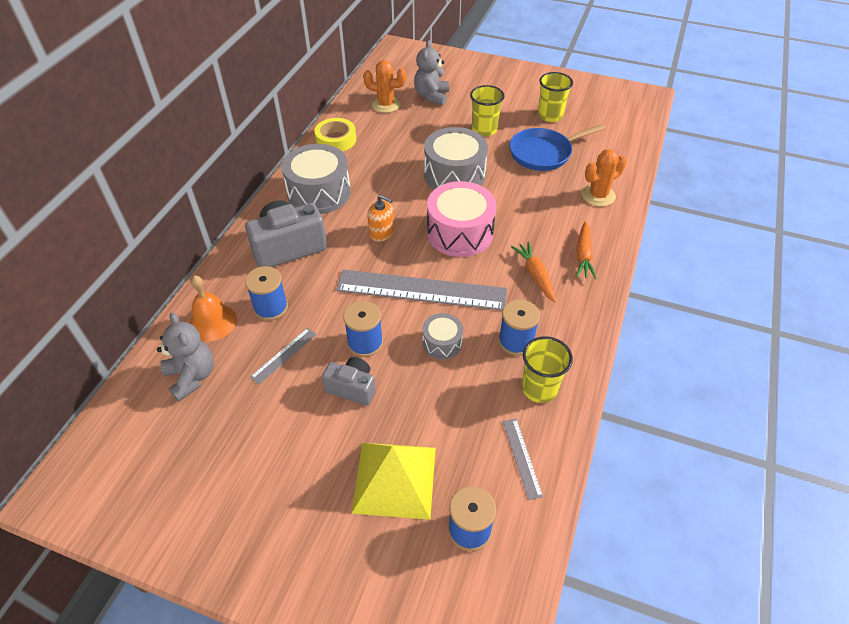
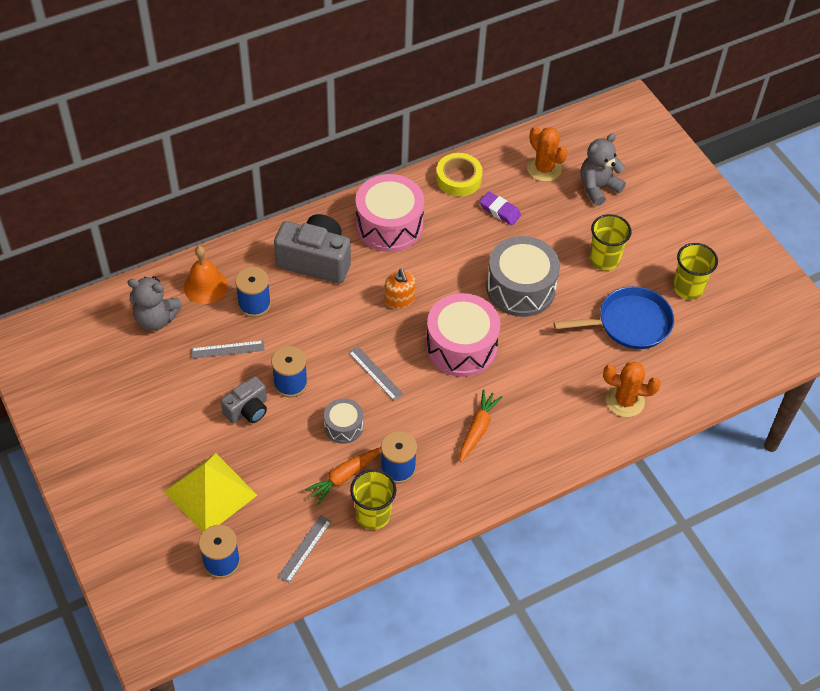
camera: 40 degrees right, 5 degrees up
(192, 376) = (156, 319): grey teddy bear -> grey teddy bear turned 90 degrees clockwise
(319, 193) = (389, 225): grey drum -> pink drum
(352, 388) = (247, 410): grey camera -> grey camera turned 75 degrees clockwise
(386, 141) = (499, 211): none -> purple eraser
(421, 290) = (375, 373): grey ruler -> grey ruler, size x0.43
(543, 153) = (629, 323): blue pan -> blue pan turned 150 degrees clockwise
(583, 255) = (539, 443): orange carrot -> orange carrot (344, 477)

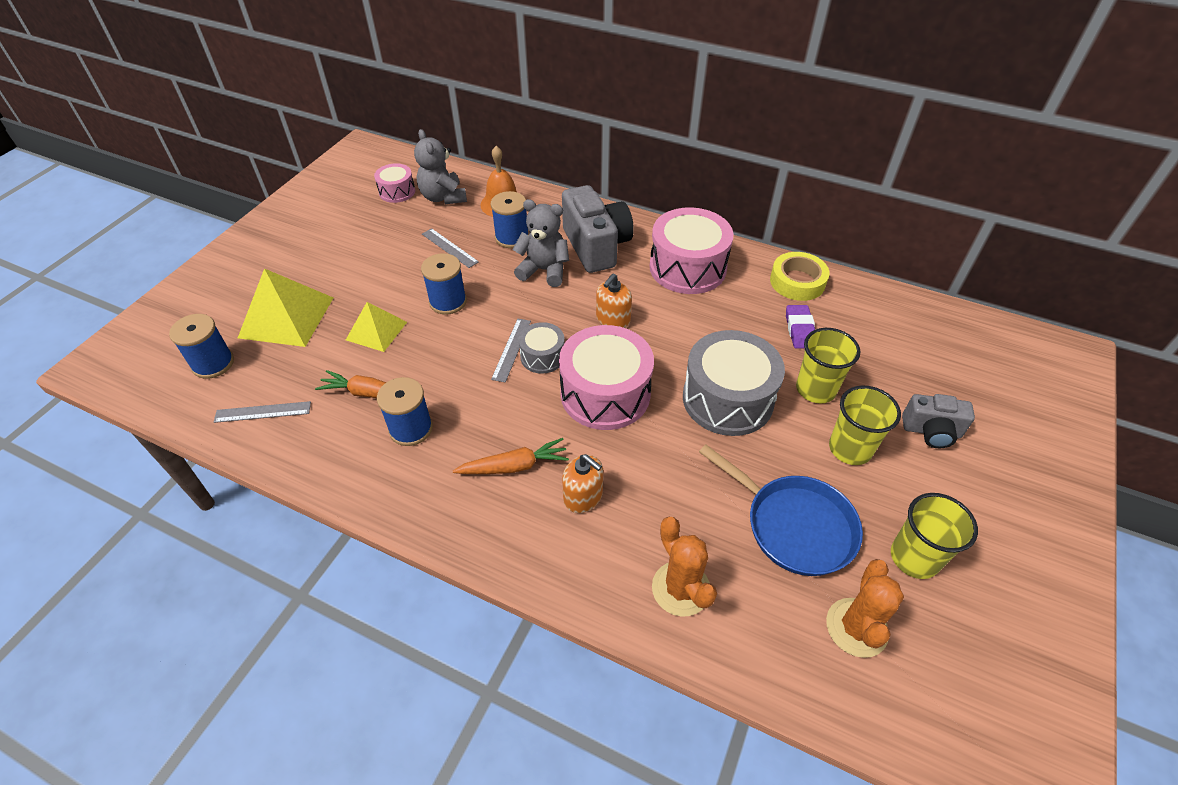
camera: 55 degrees right, 5 degrees down
(114, 346) = (397, 191): none -> pink drum
(247, 410) = (395, 292): grey camera -> grey camera (931, 431)
(281, 442) = (376, 331): none -> yellow pyramid
(343, 426) = (429, 361): grey drum -> grey drum (542, 356)
(373, 515) = (338, 441): yellow cup -> yellow cup (815, 389)
(529, 407) = (583, 496): none -> orange soap dispenser
(544, 169) = (893, 333): orange cactus -> orange cactus (856, 627)
(598, 188) = (931, 388): grey teddy bear -> grey teddy bear (544, 270)

